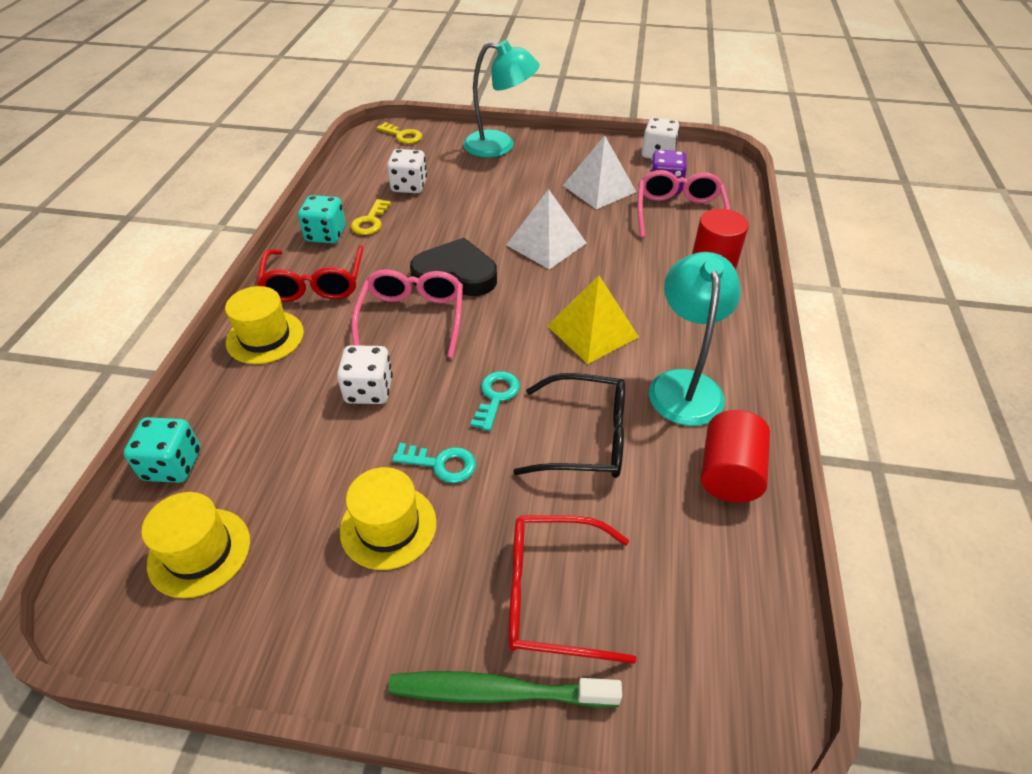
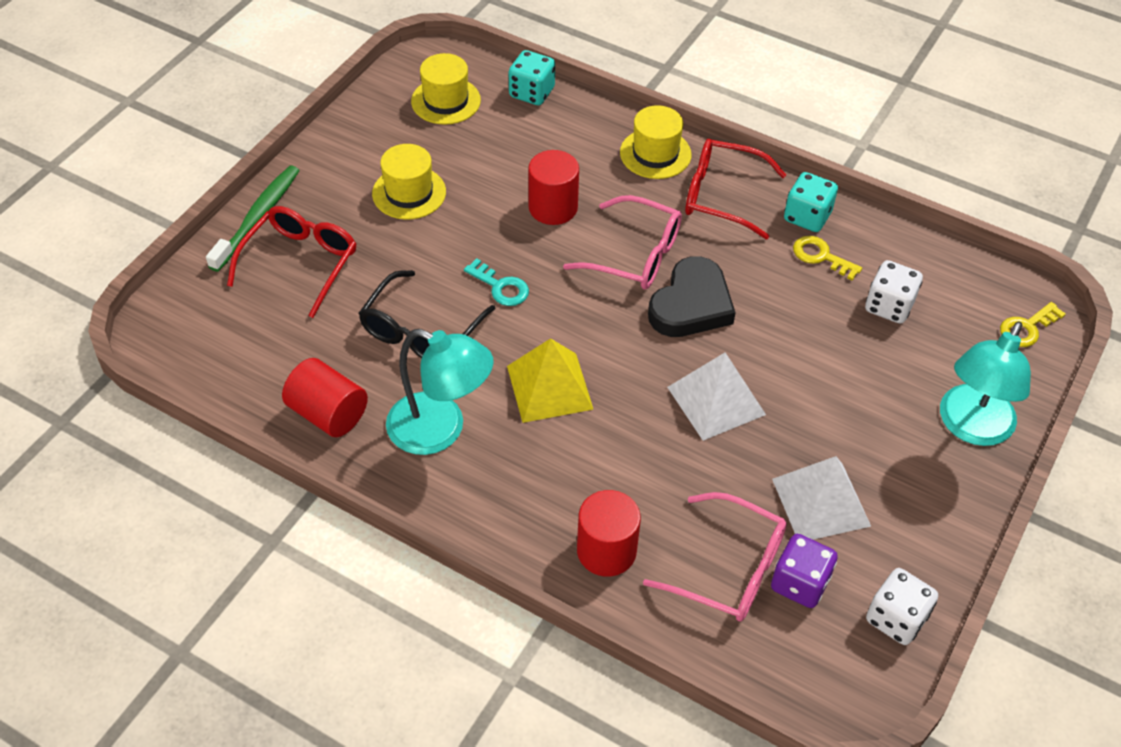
camera: 110 degrees right, 5 degrees up
(369, 390) = (553, 207): white dice -> red cylinder
(441, 464) = (448, 234): turquoise key -> none

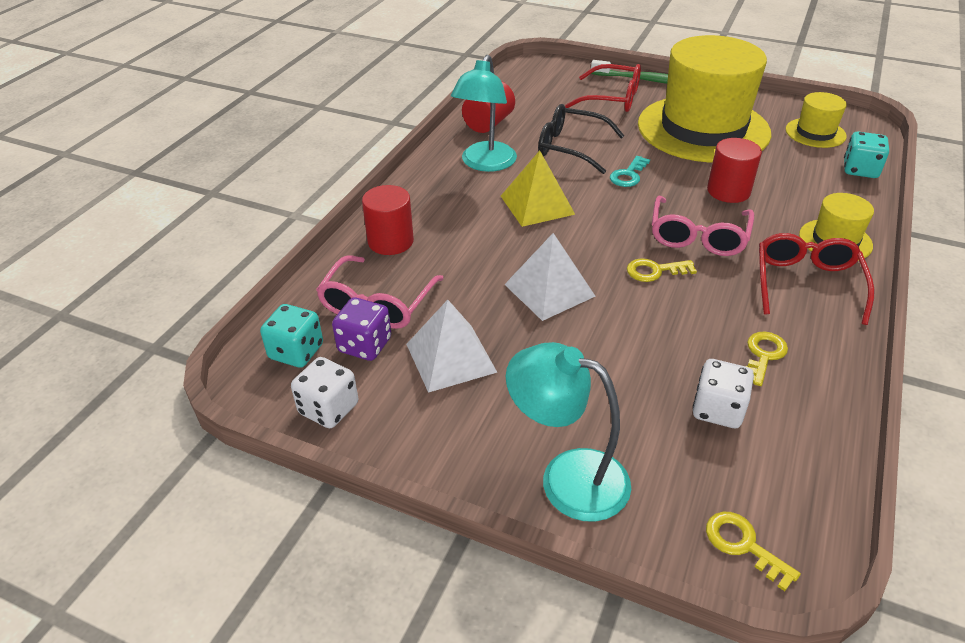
camera: 85 degrees right, 10 degrees down
(409, 193) = (703, 129): yellow hat -> yellow hat, size x2.27
(691, 304) = (655, 271): black heart -> yellow key
(807, 216) = (816, 344): turquoise dice -> turquoise dice (296, 352)

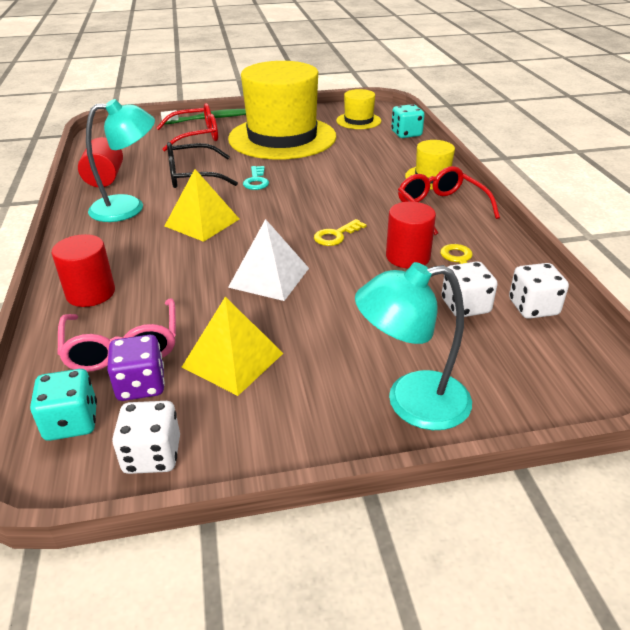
camera: 35 degrees left, 5 degrees down
(450, 358) = (232, 360): white pyramid -> yellow pyramid
(485, 164) = (128, 207): turquoise lamp -> turquoise lamp turned 90 degrees counterclockwise
(698, 237) = (344, 204): pink glasses -> none
(728, 191) = (337, 170): red cylinder -> red cylinder (408, 257)
(743, 545) = (567, 384): yellow key -> none
(795, 447) = (533, 307): none -> white dice

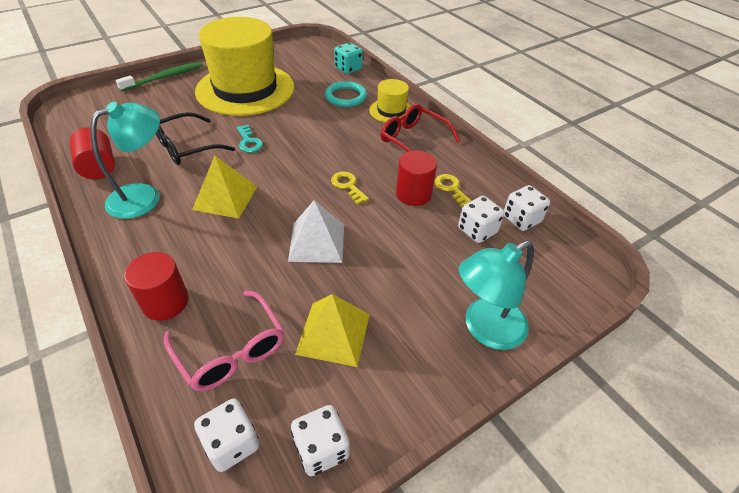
camera: 25 degrees left, 10 degrees up
(71, 422) = (232, 443): turquoise dice -> white dice
(141, 385) = (271, 384): purple dice -> none
(196, 136) = (162, 100): red glasses -> none
(336, 235) = (348, 186): yellow key -> yellow key turned 120 degrees clockwise
(358, 121) = (302, 60): yellow hat -> none
(387, 158) = (346, 97): none -> turquoise ring

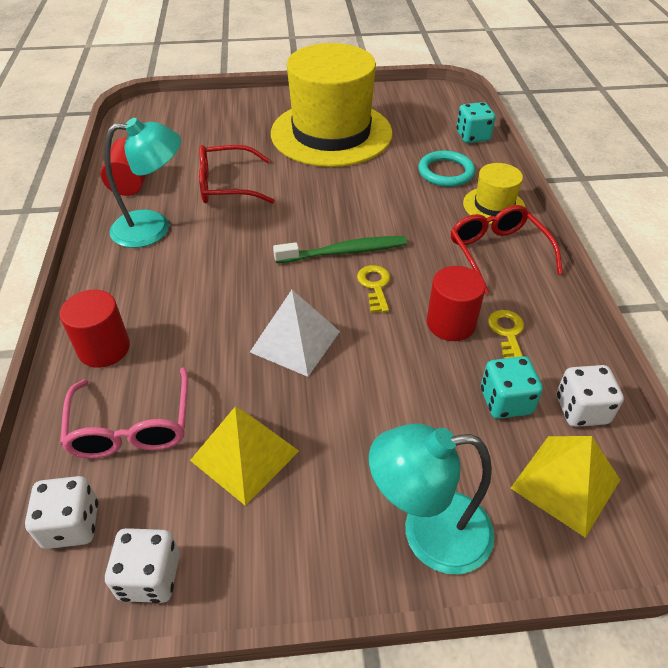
camera: 30 degrees right, 0 degrees up
(165, 77) = (254, 99): green toothbrush -> green toothbrush (344, 252)
(186, 147) = (227, 185): black glasses -> red glasses
(225, 197) = (230, 255): yellow pyramid -> yellow pyramid (565, 483)
(249, 142) = (295, 198): turquoise key -> none
(477, 230) = (505, 401): white dice -> turquoise dice

